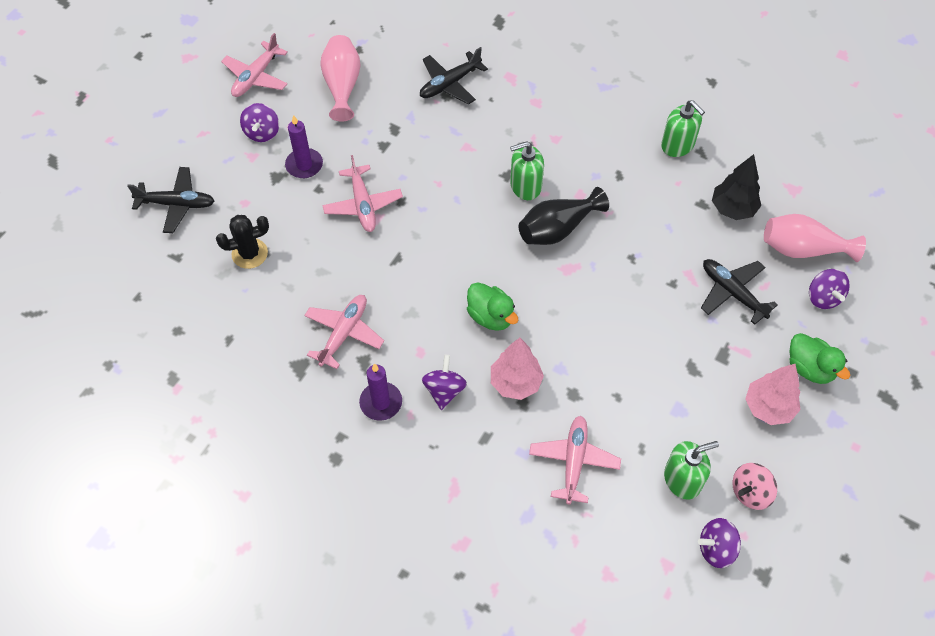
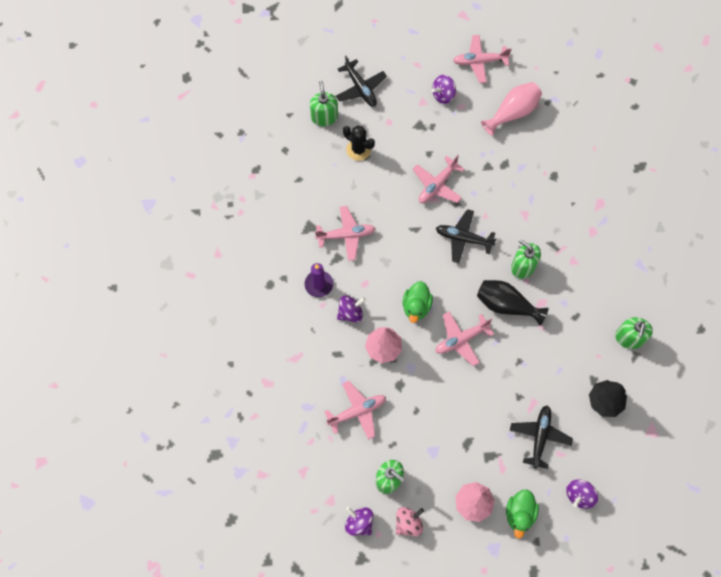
camera: 55 degrees right, 10 degrees up
(176, 262) = (324, 117): none -> green soap dispenser
(304, 165) = (439, 134): purple candle -> none
(450, 84) = (564, 172): black plane -> black plane (463, 238)
(565, 297) = (461, 339): none -> pink plane
(750, 492) = (408, 523): pink spinning top -> pink spinning top turned 120 degrees clockwise
(802, 249) = (607, 462): pink vase -> none

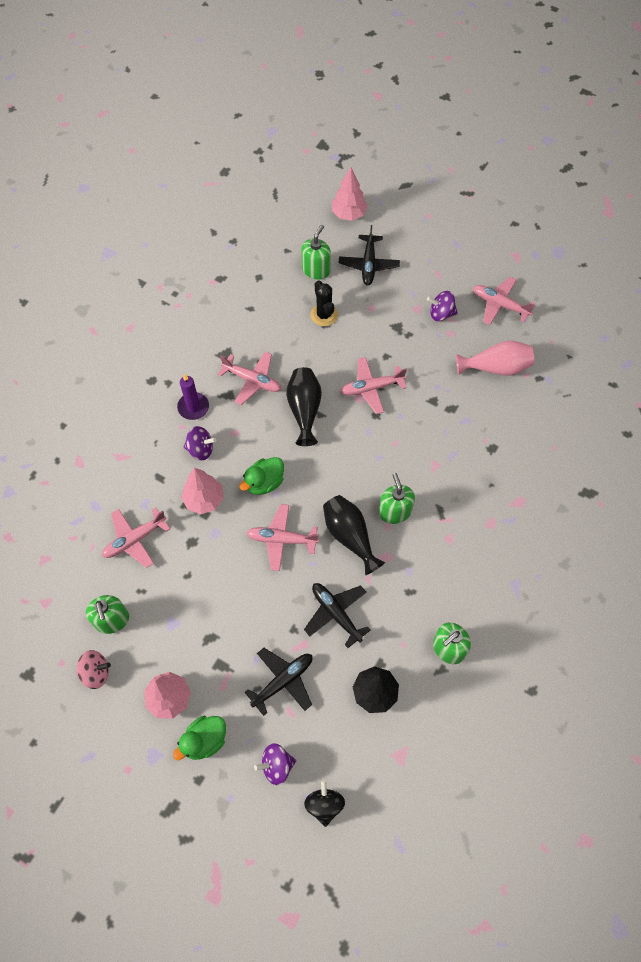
camera: 35 degrees right, 5 degrees down
(313, 55) = (348, 214): none -> pink tree
(357, 411) = (134, 539): pink plane -> pink plane turned 135 degrees clockwise
(359, 523) = (53, 640): purple spinning top -> none
(402, 233) = (304, 410): none -> black vase
(463, 238) = (358, 450): black plane -> black plane (336, 613)
(629, 497) = (324, 805): none -> black spinning top

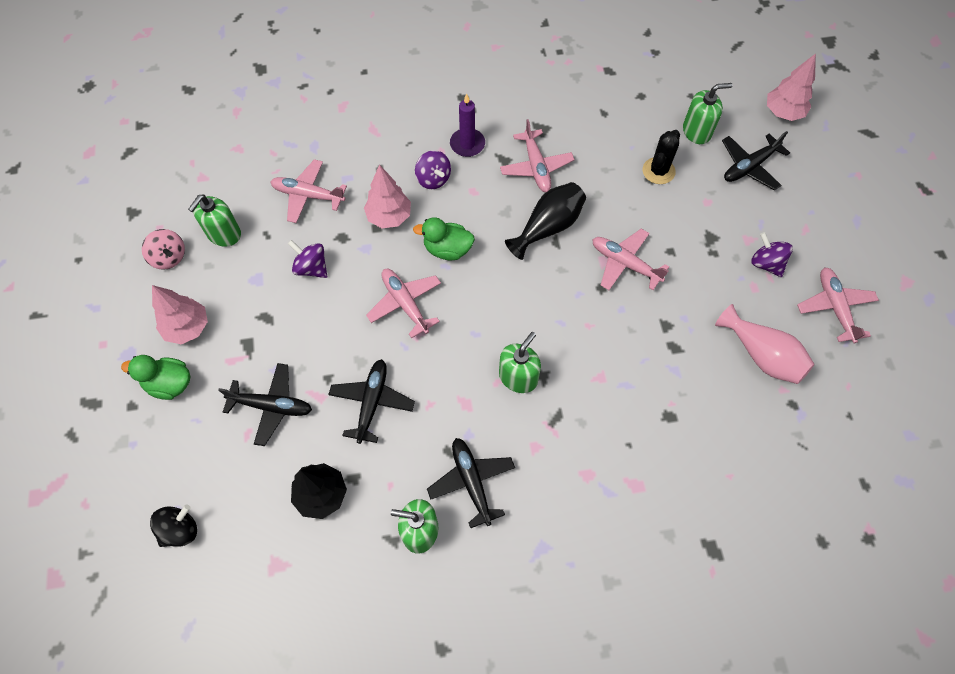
camera: 50 degrees right, 0 degrees up
(276, 765) = (188, 460): purple spinning top -> purple spinning top (311, 268)
(350, 536) = (458, 357): black vase -> none
(441, 593) = (471, 482): none -> black plane

